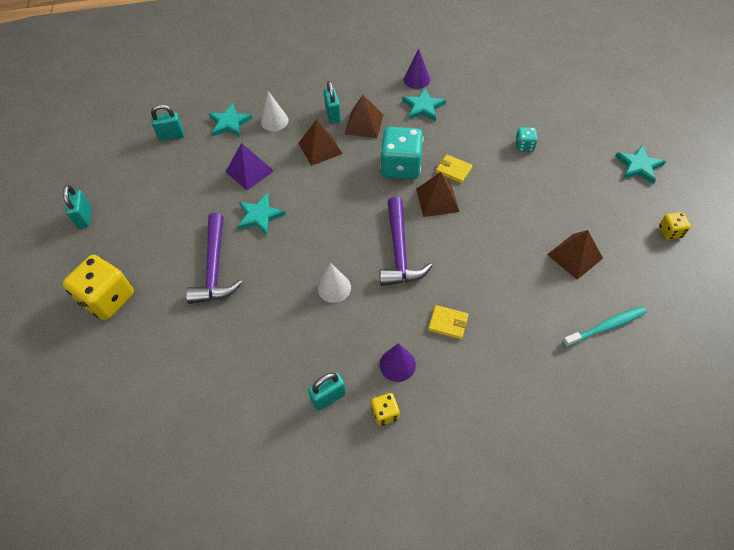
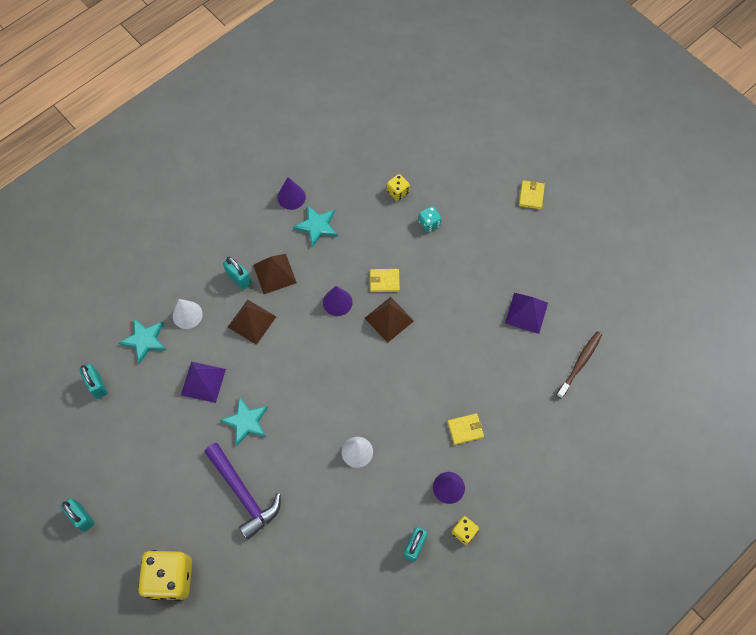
camera: 35 degrees left, 10 degrees up
(172, 136) = (97, 385): turquoise padlock -> turquoise padlock turned 75 degrees counterclockwise
(399, 251) = (388, 387): purple hammer -> none
(401, 167) = (337, 302): turquoise dice -> purple cone
(574, 256) = (526, 313): brown pyramid -> purple pyramid
(605, 327) = (579, 364): turquoise toothbrush -> brown toothbrush
(639, 166) = (531, 196): turquoise star -> yellow wallet
(670, 232) = (585, 249): yellow dice -> yellow dice (397, 192)

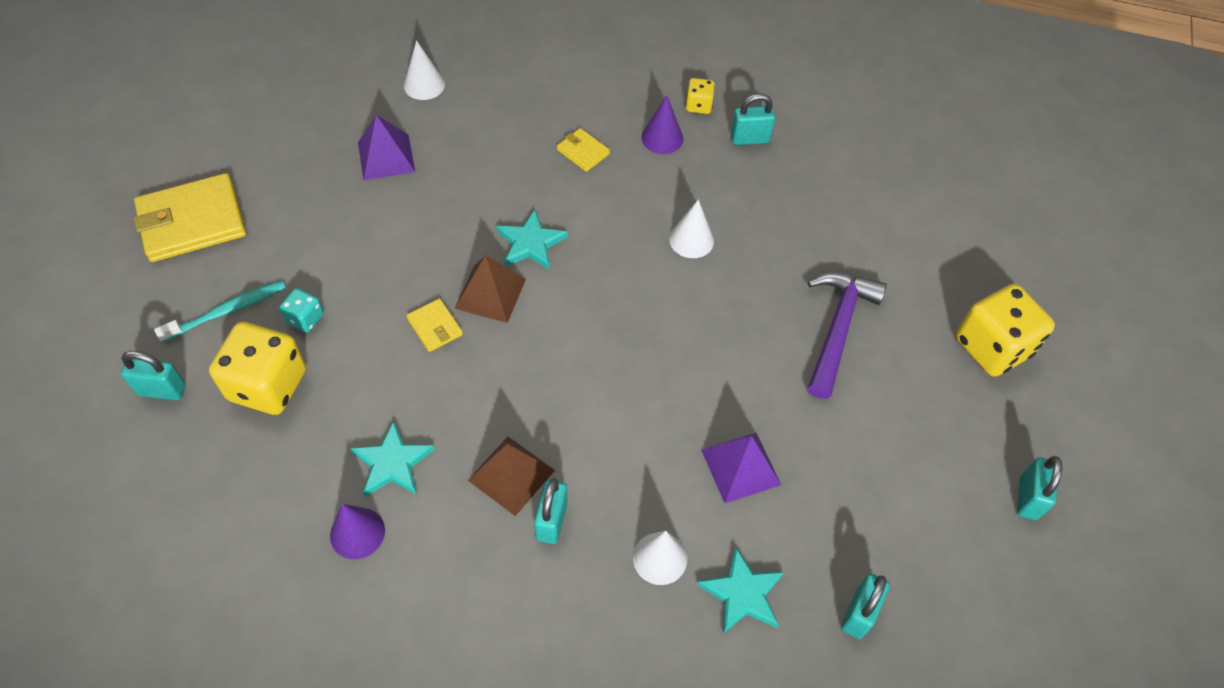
camera: 125 degrees left, 10 degrees down
(246, 421) = (751, 379): turquoise star -> turquoise star (530, 243)
(252, 321) = (608, 459): brown pyramid -> none
(337, 302) = (504, 366): purple cone -> none
(397, 192) = (268, 385): yellow dice -> yellow dice, size x2.07
(424, 147) = (162, 390): none -> turquoise padlock
(456, 190) = (226, 311): none -> turquoise toothbrush
(531, 196) = (192, 221): yellow wallet -> yellow wallet, size x2.09
(579, 364) = (424, 85): brown toothbrush -> white cone

